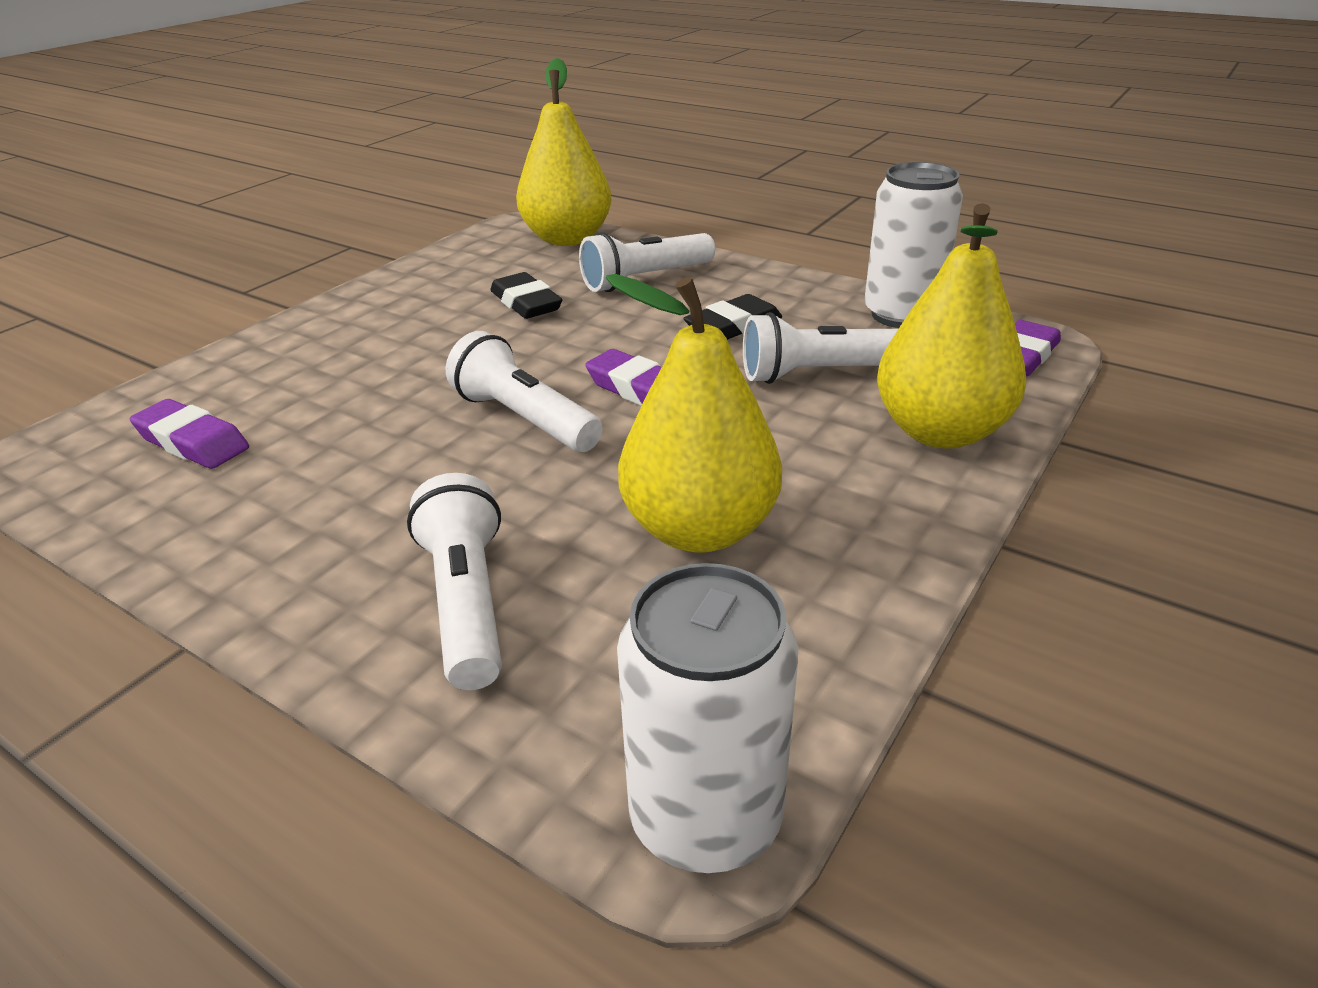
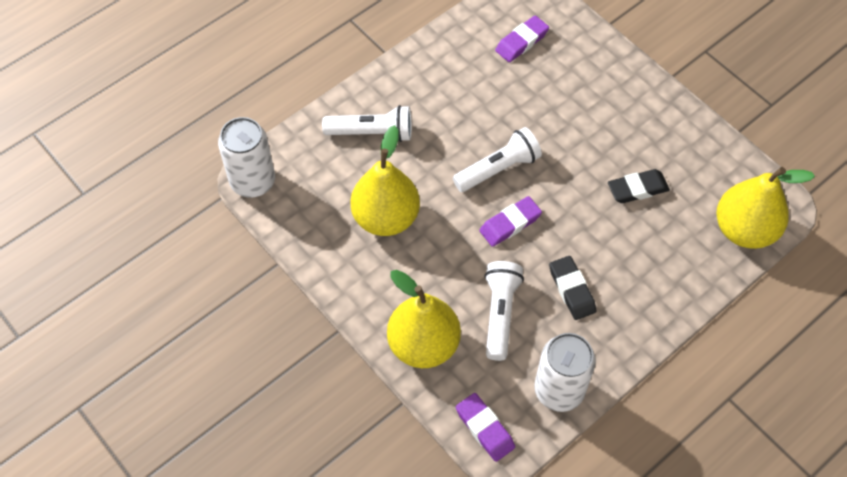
camera: 105 degrees right, 25 degrees up
(645, 279) = (657, 261): white flashlight -> none

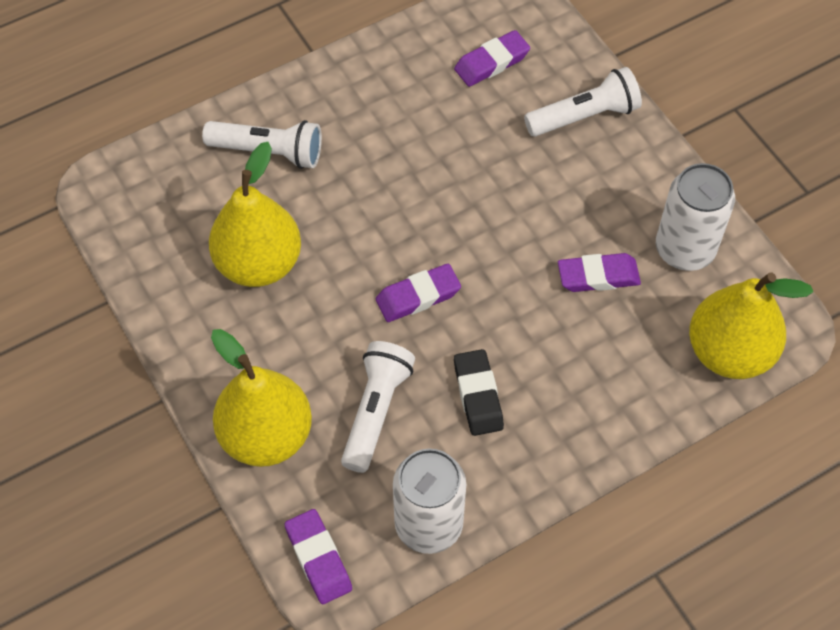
camera: 10 degrees right, 0 degrees up
(253, 181) = (101, 192): white can -> white can (684, 249)
(498, 169) = (420, 222): white flashlight -> white flashlight (584, 116)
(637, 189) = (598, 276): black eraser -> purple eraser

